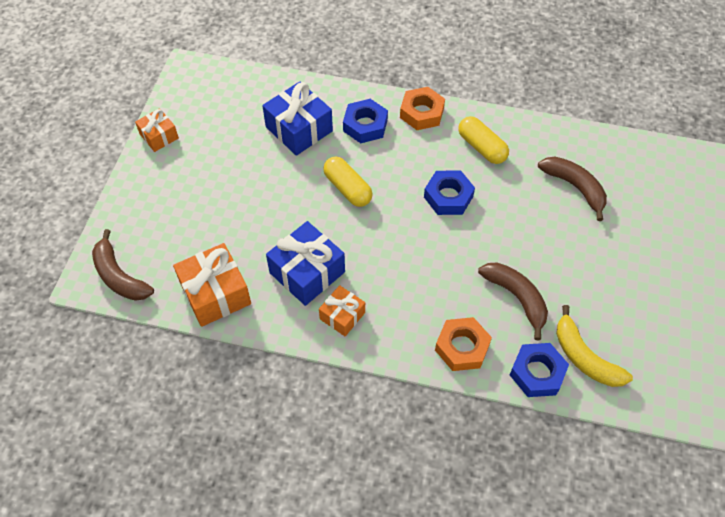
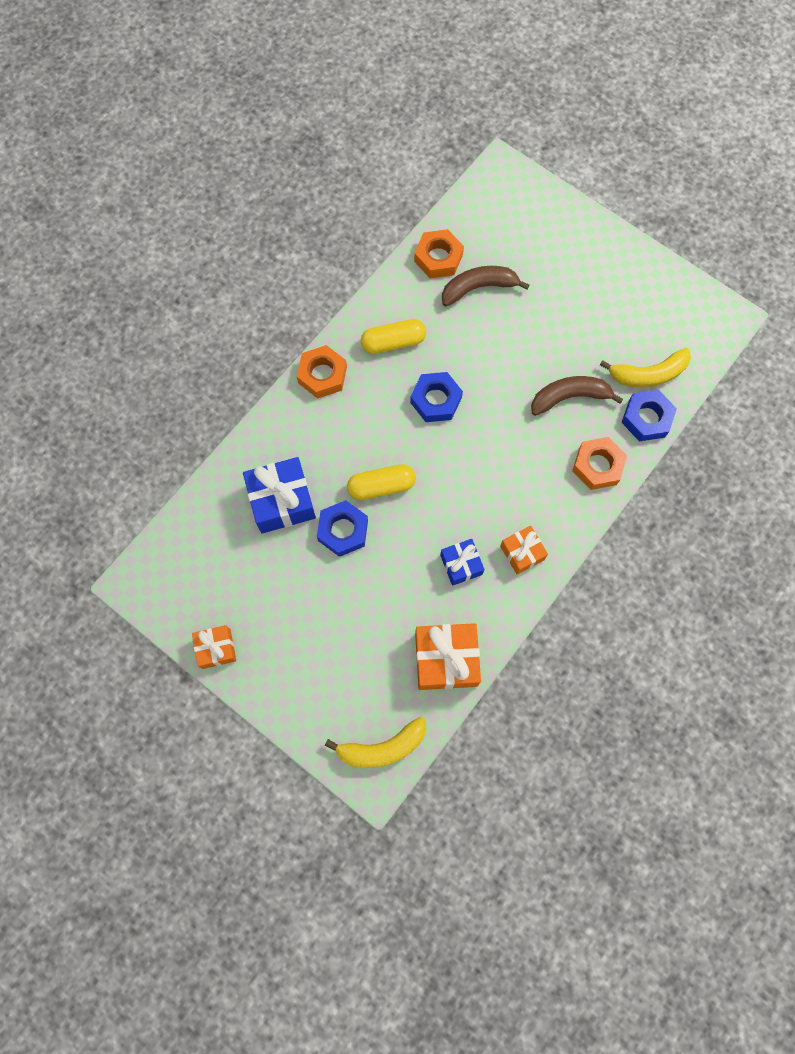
camera: 65 degrees left, 15 degrees up
(119, 276) = (382, 748): brown banana -> yellow banana
(307, 272) = (461, 565): blue gift -> blue gift, size x0.59
(365, 125) = (310, 435): blue nut -> blue nut (343, 530)
(582, 148) = (438, 258): none -> orange nut

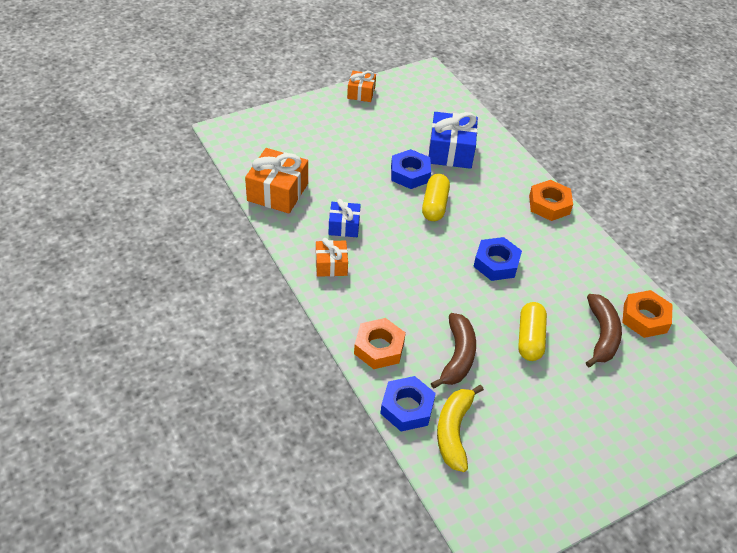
camera: 110 degrees right, 25 degrees down
(382, 748) = (241, 142): yellow banana -> none
(393, 342) = (564, 256): yellow capsule -> yellow capsule (530, 338)

